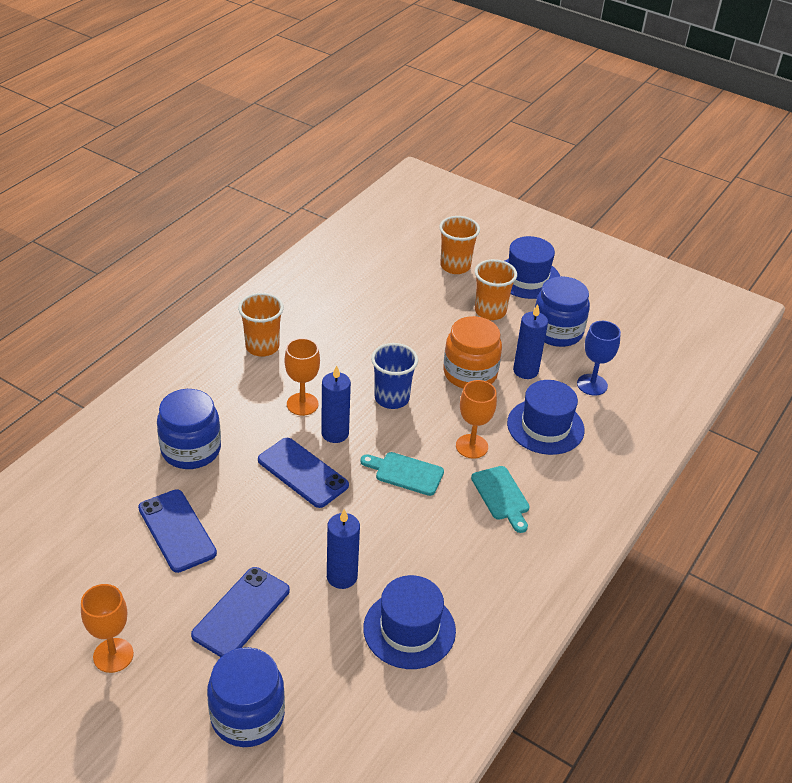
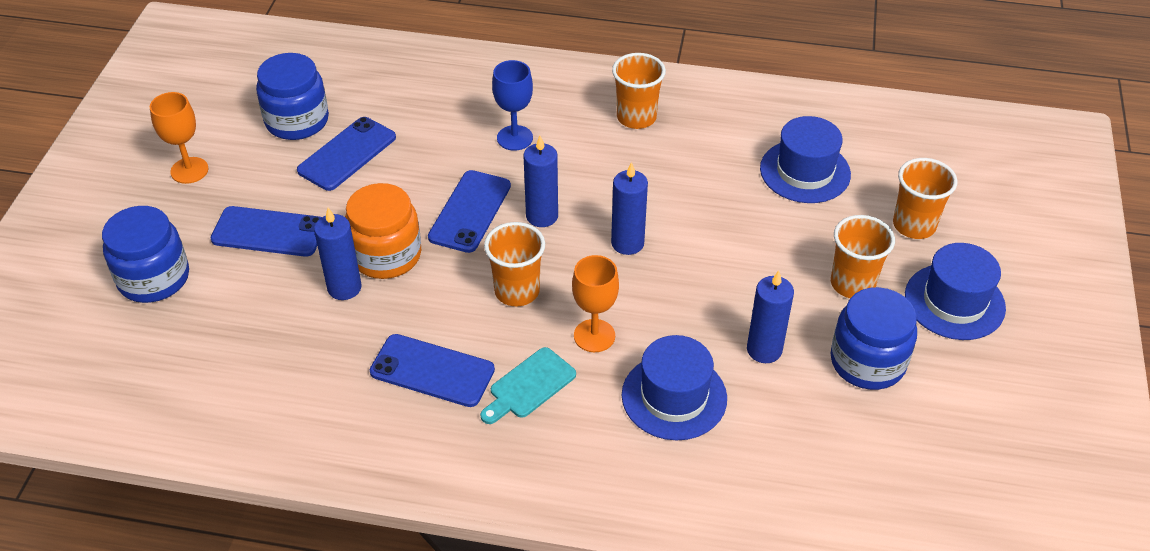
camera: 70 degrees right, 5 degrees up
(191, 449) = (455, 124): blue jar -> blue jar (297, 121)
(302, 404) = (570, 177): orange goblet -> none
(392, 398) = (627, 243): blue cup -> blue candle
(405, 473) = (517, 291): turquoise cutting board -> orange cup
(409, 629) = (298, 362): blue hat -> blue hat (805, 171)
(460, 546) = (432, 371): none -> blue phone
(470, 373) = (719, 298): orange jar -> orange jar (386, 255)
(592, 385) = (788, 426): blue goblet -> blue goblet (514, 138)

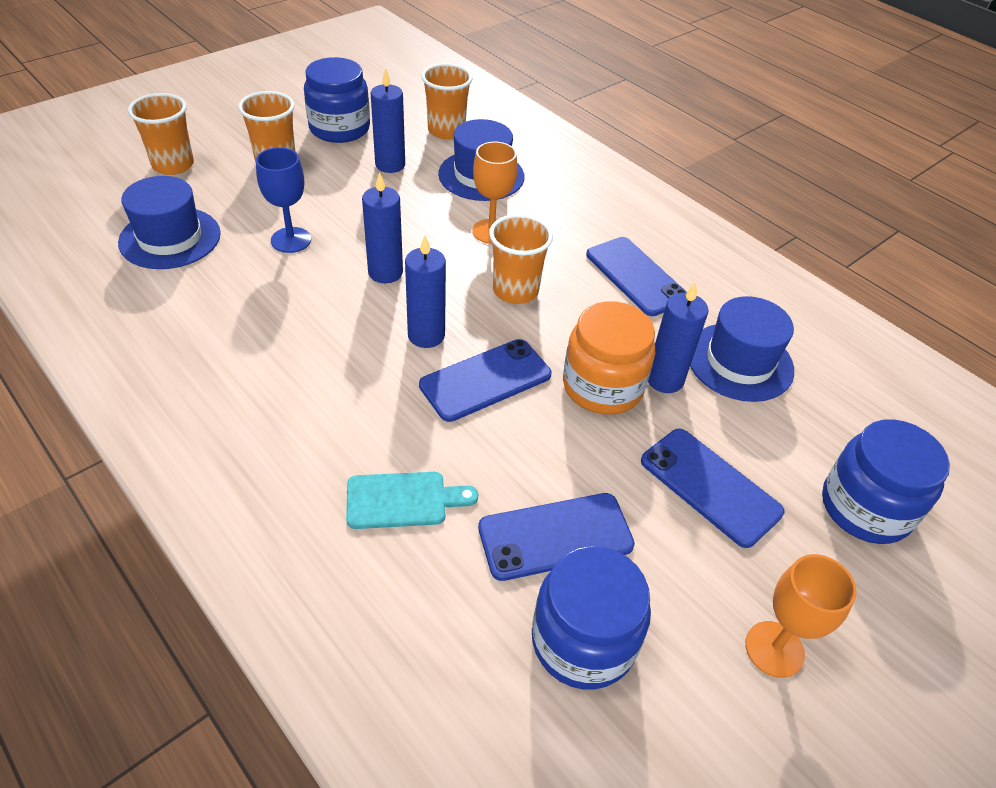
camera: 145 degrees left, 0 degrees up
(514, 138) = (356, 431): blue goblet -> blue goblet (291, 240)
(529, 386) = (571, 230): turquoise cutting board -> turquoise cutting board (403, 500)
(636, 117) = (214, 373): orange cup -> orange cup (446, 131)
(954, 302) = (236, 122): blue hat -> blue hat (739, 362)

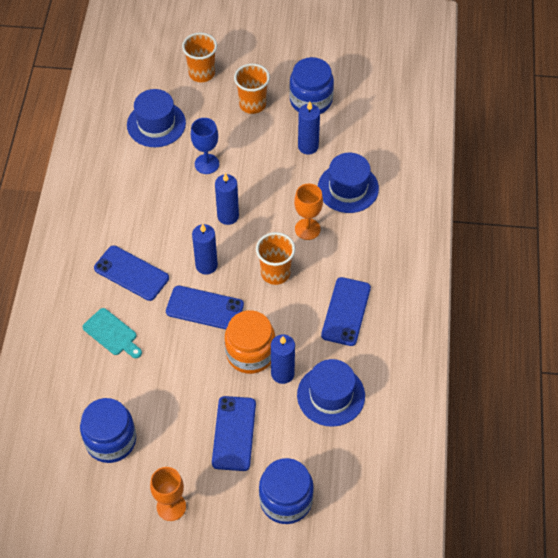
camera: 50 degrees right, 10 degrees up
(446, 131) = (368, 141): orange cup -> none
(555, 536) = (148, 397): blue phone -> blue phone (131, 273)

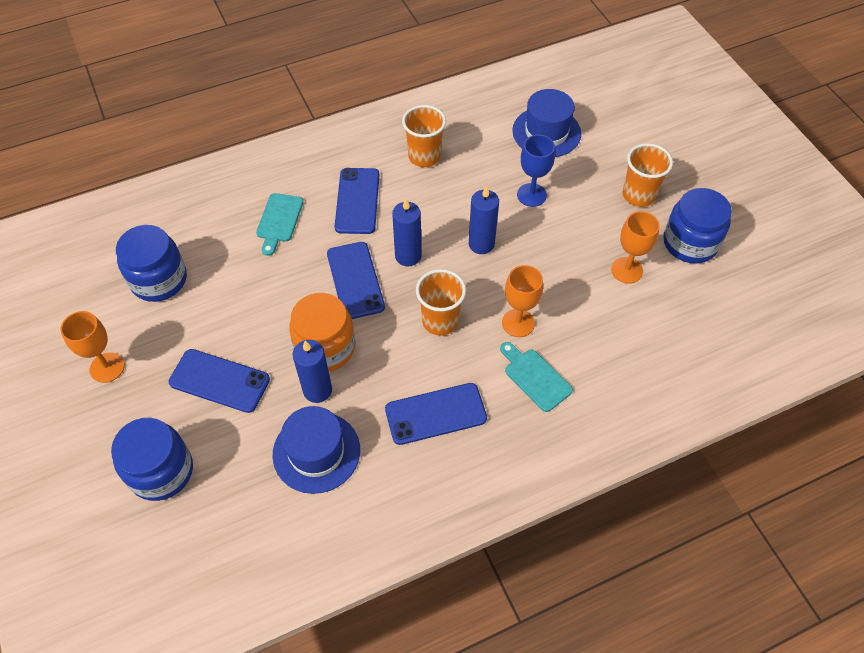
camera: 60 degrees right, 0 degrees up
(201, 73) = (639, 135): orange cup -> orange cup (424, 156)
(234, 433) = (219, 381): blue phone -> blue phone turned 45 degrees clockwise
(308, 146) = (627, 270): blue candle -> orange goblet
(348, 188) = (602, 335): blue hat -> none
(355, 242) = (535, 377): none -> turquoise cutting board

